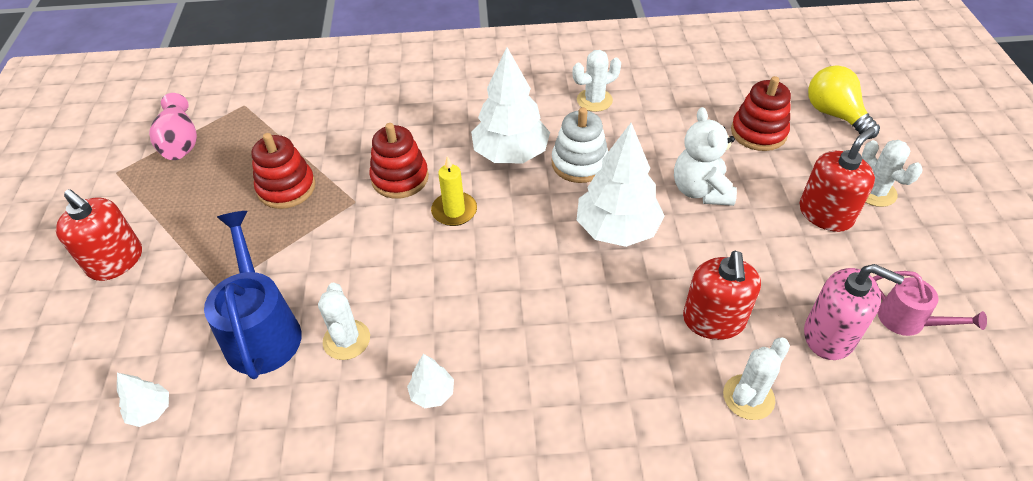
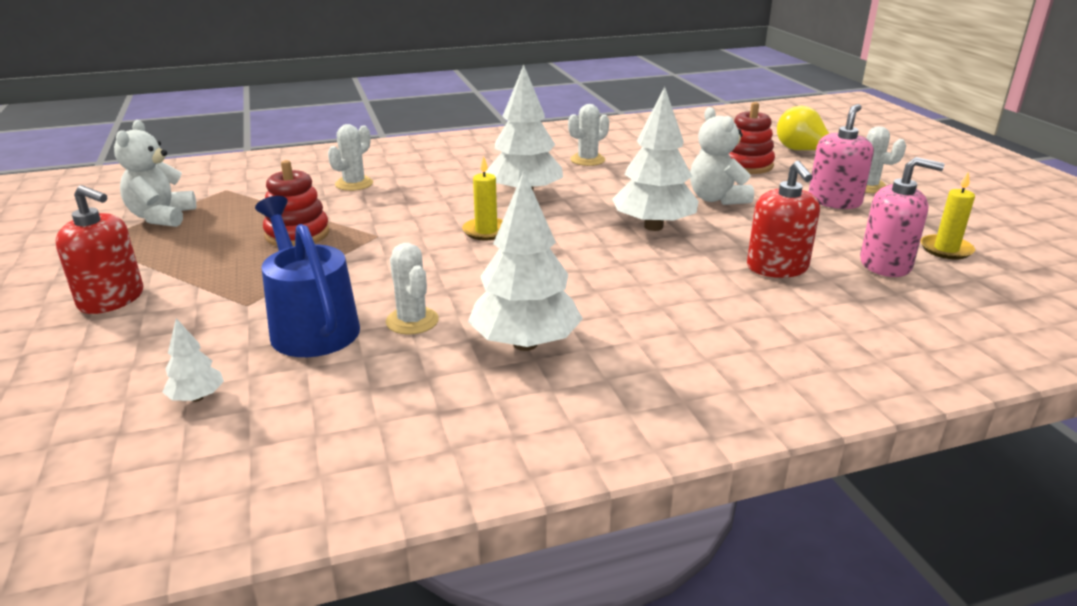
camera: 15 degrees left, 20 degrees down
(180, 142) = (162, 217): pink vase -> white teddy bear
(400, 178) = (419, 217): red stacking toy -> none
(432, 393) = (525, 344): white tree -> white tree, size x2.17
(579, 163) = (594, 194): white stacking toy -> none
(748, 397) = (839, 307): white cactus -> white cactus (354, 184)
(825, 214) = (834, 201): red soap dispenser -> pink soap dispenser
(908, 321) = (946, 249): pink watering can -> yellow candle

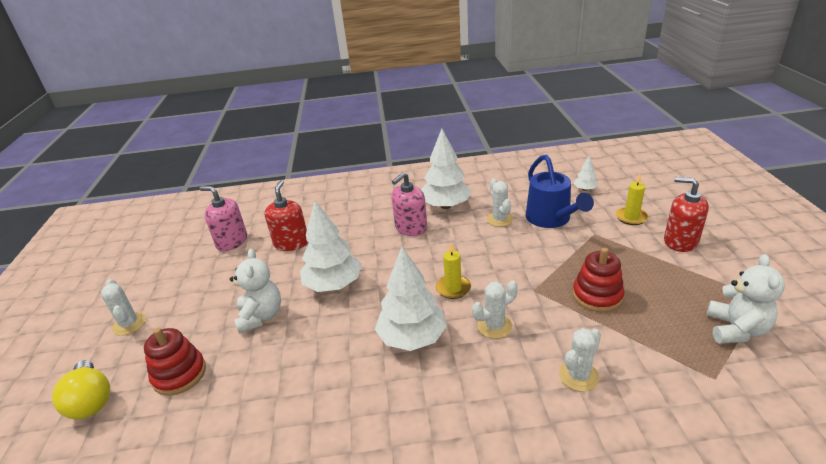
camera: 165 degrees left, 5 degrees up
(587, 160) = (324, 406): white cactus -> white cactus (494, 326)
(834, 201) = (180, 305): pink soap dispenser -> pink soap dispenser (411, 228)
(946, 249) = (183, 251): yellow candle -> yellow candle (631, 217)

